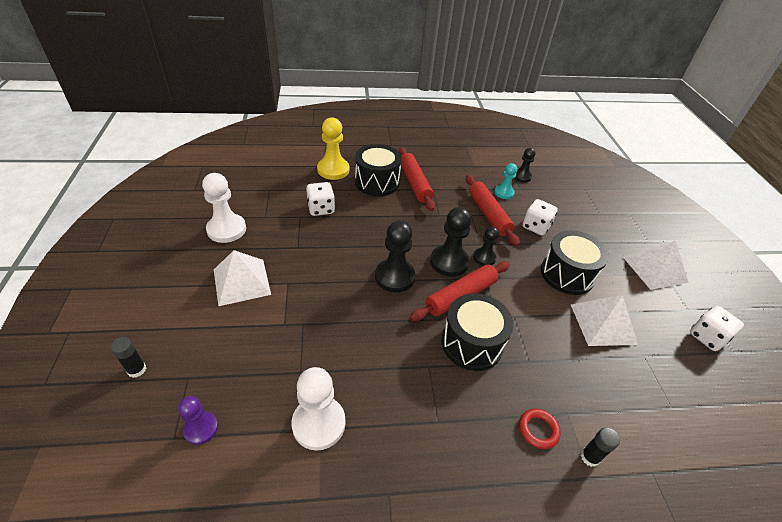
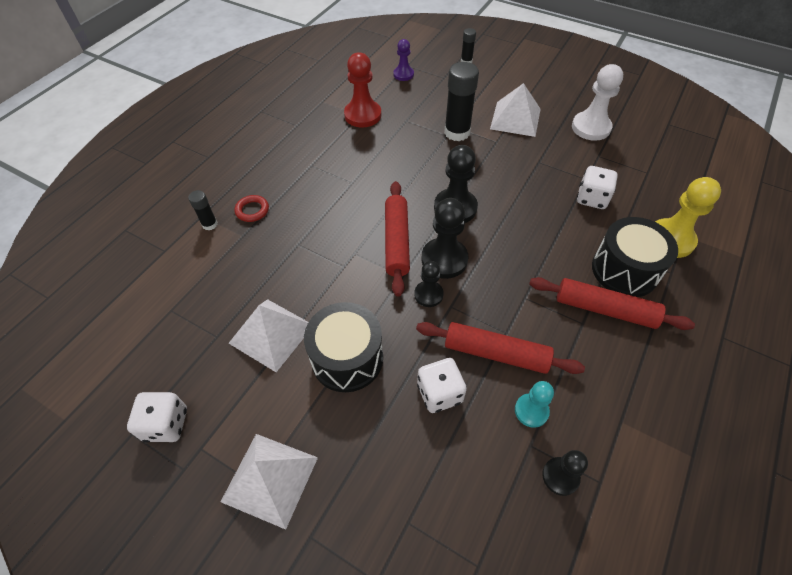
camera: 130 degrees right, 10 degrees up
(293, 317) = (457, 132): none -> black glue stick
(319, 423) = (363, 115): white pawn -> red pawn
(472, 343) = (346, 218): black drum -> none

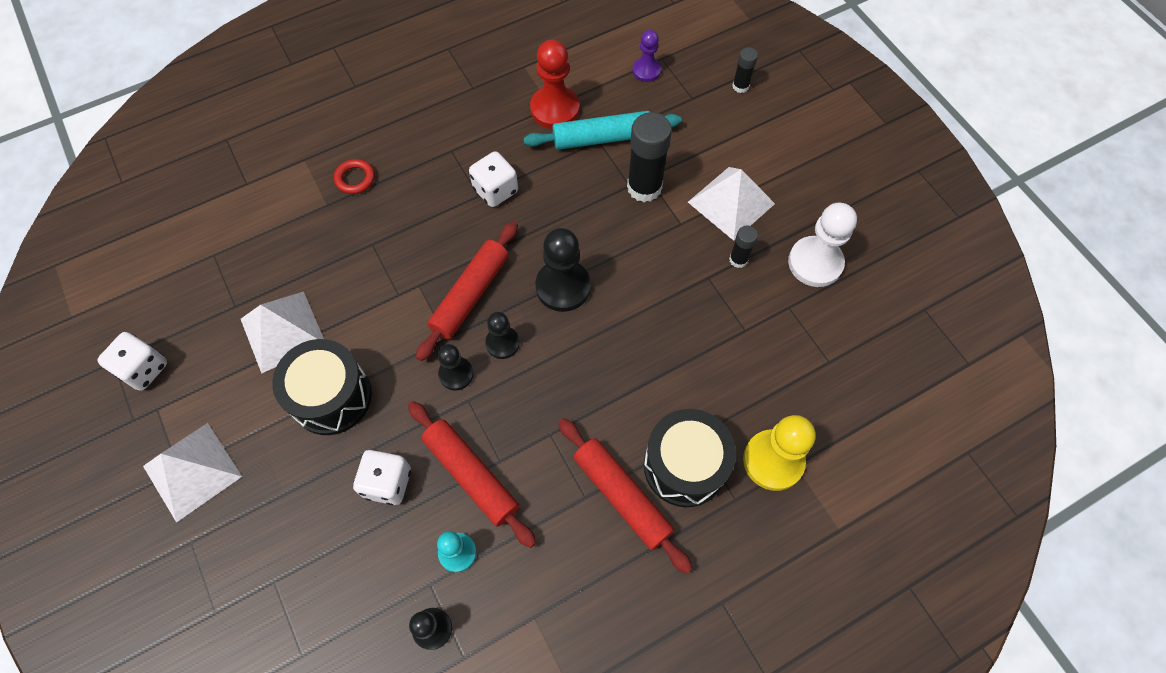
camera: 30 degrees right, 10 degrees up
(210, 224) = (305, 174): black glue stick -> black glue stick (738, 259)
(407, 118) = (602, 138): none -> turquoise rolling pin
(444, 259) = (502, 343): black pawn -> black pawn, size x0.60
(592, 198) = (728, 359): white dice -> white dice (495, 190)

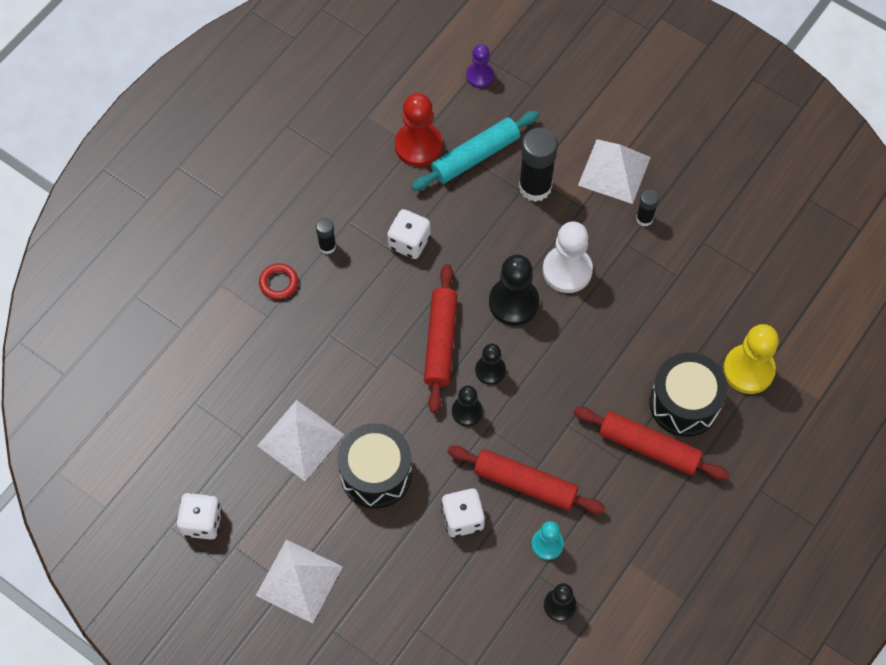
camera: 25 degrees left, 0 degrees up
(740, 86) = (569, 58): black glue stick -> black glue stick (327, 246)
(815, 263) = (707, 196): white pawn -> white pawn (567, 270)

